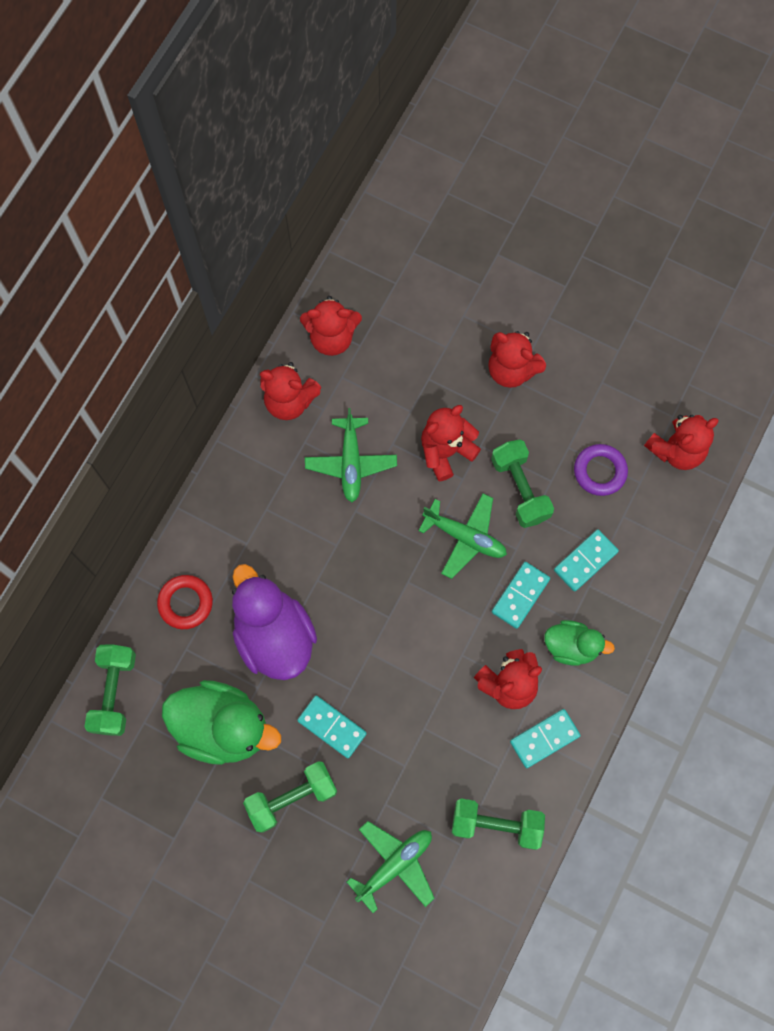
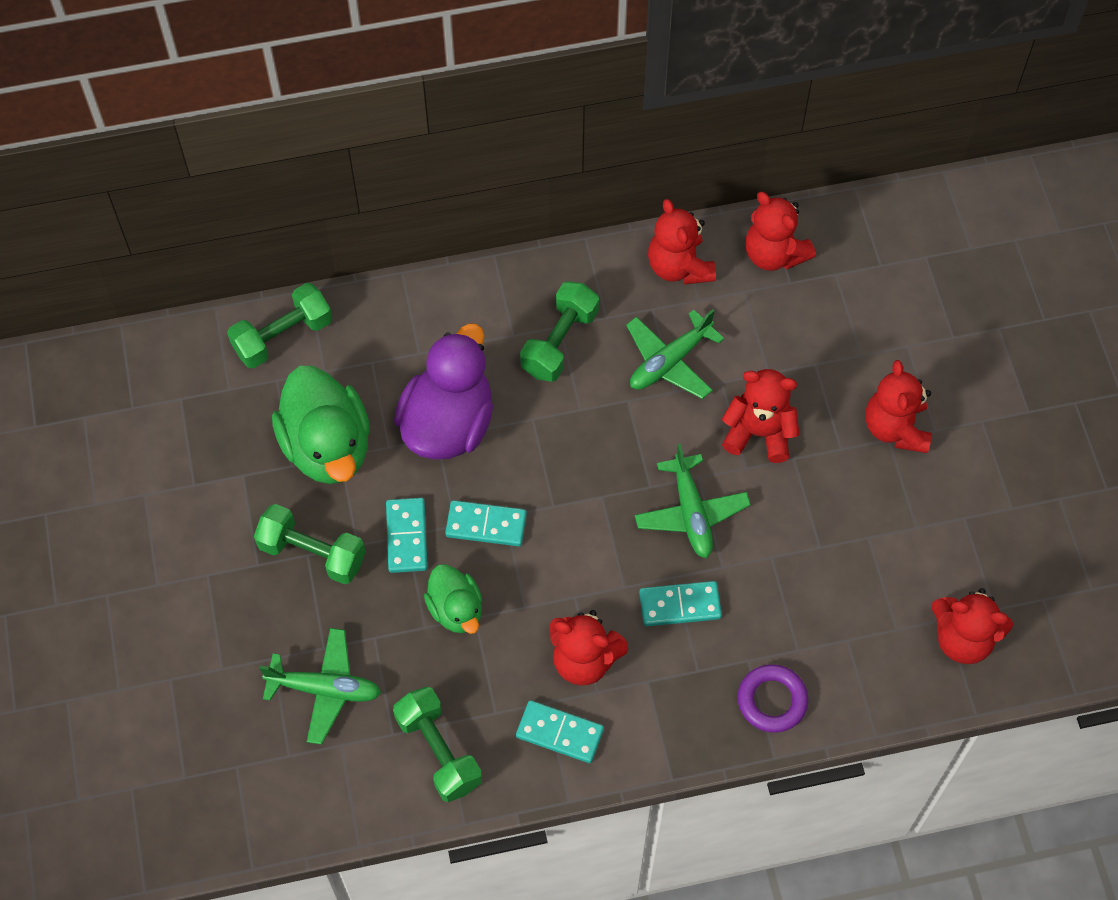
camera: 50 degrees right, 10 degrees down
(185, 603) = (413, 329): red ring -> none
(520, 489) = (784, 525): green dumbbell -> green dumbbell (559, 342)
(571, 646) = (672, 689): green duck -> green duck (456, 609)
(585, 561) = (769, 638): turquoise domino -> turquoise domino (486, 525)
(599, 471) = (871, 584): purple ring -> purple ring (772, 700)

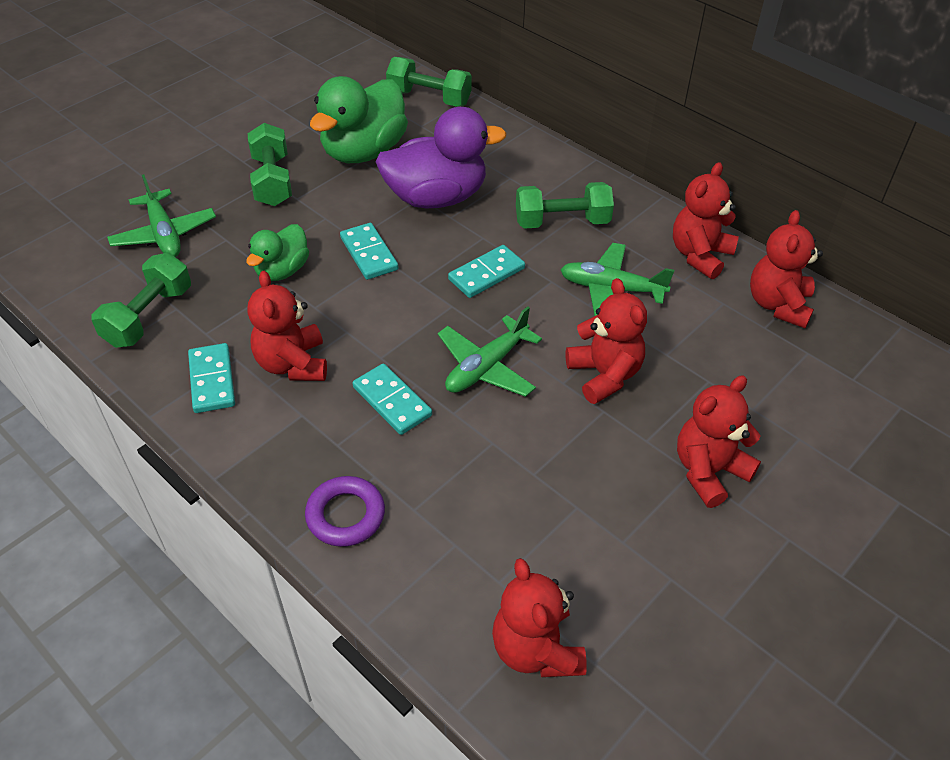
camera: 55 degrees right, 15 degrees down
(406, 537) = (324, 218): turquoise domino -> turquoise domino (486, 274)

